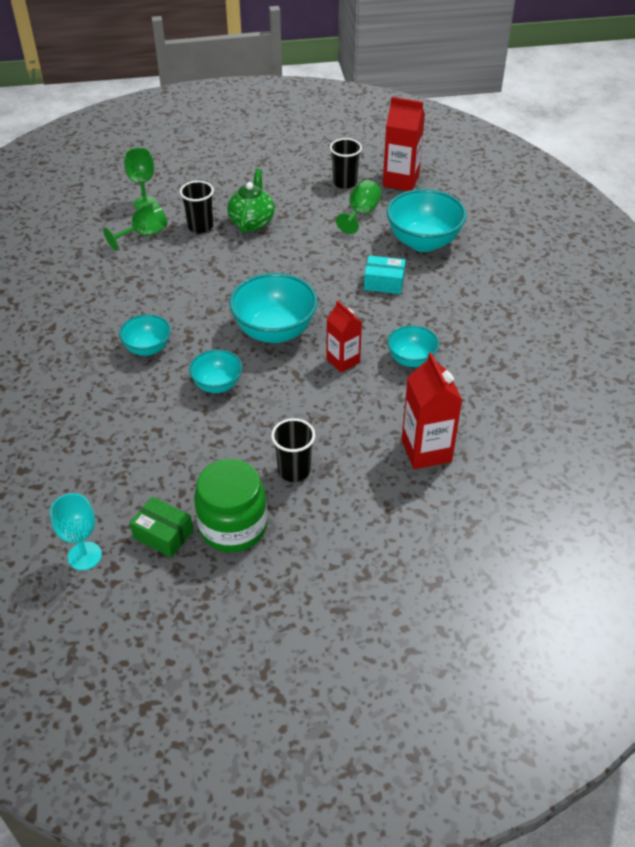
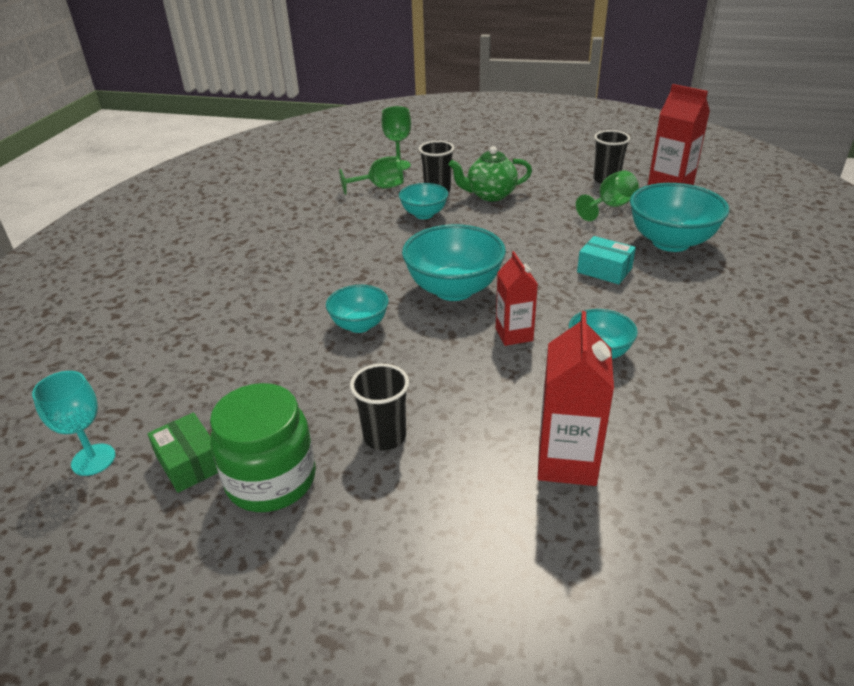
camera: 25 degrees right, 10 degrees down
(147, 348) = (314, 277): turquoise bowl -> turquoise bowl (424, 214)
(252, 222) = (490, 195): green teapot -> green teapot turned 135 degrees counterclockwise

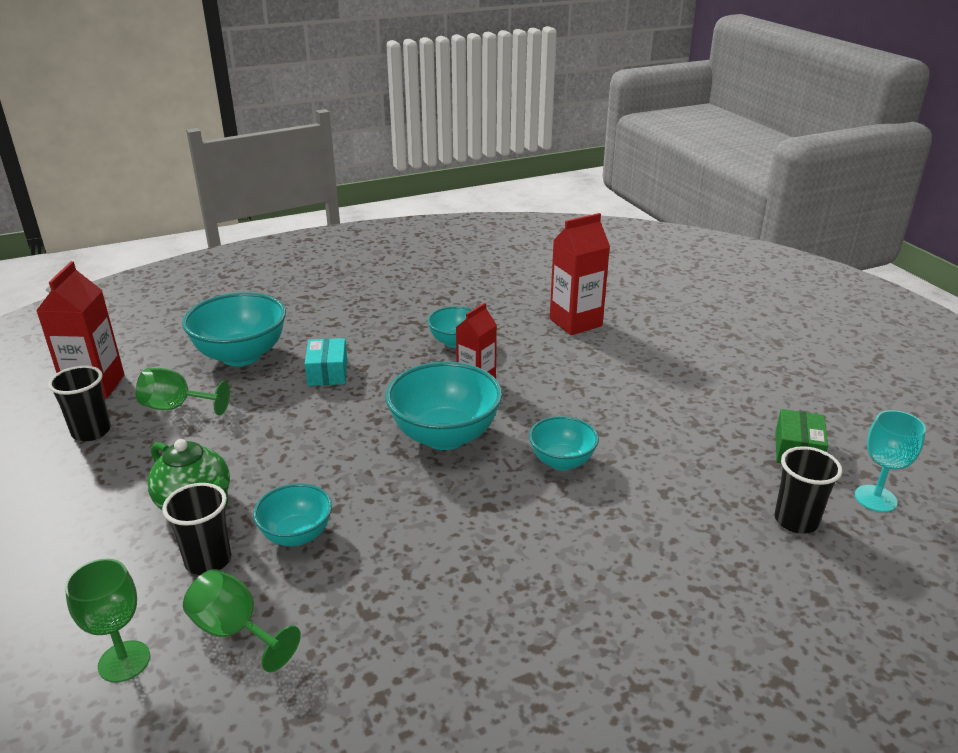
camera: 130 degrees left, 5 degrees down
(271, 480) = (748, 409): green jar -> none
(384, 437) = (651, 386): black cup -> black cup (796, 521)

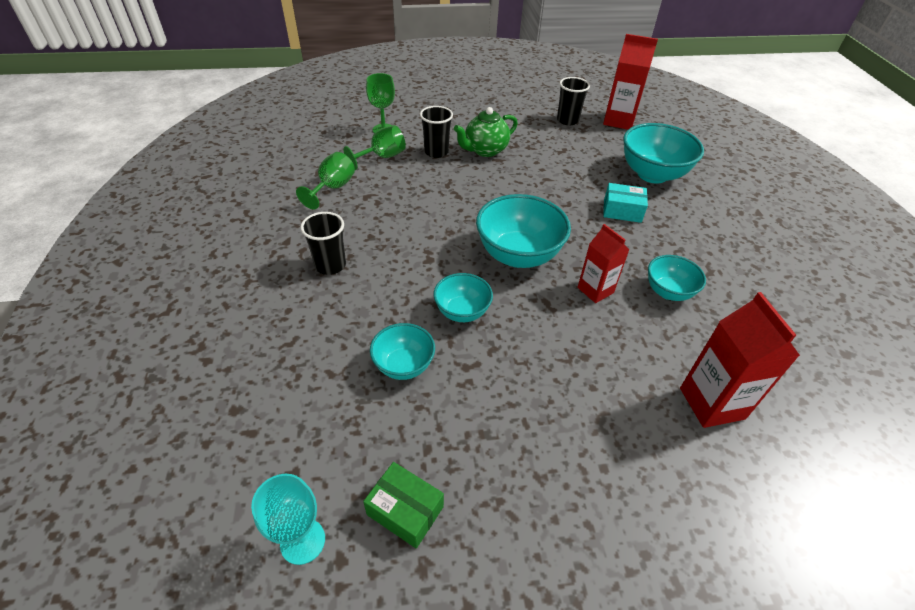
camera: 105 degrees right, 15 degrees up
(176, 407) = (587, 147): green goblet -> green goblet (332, 188)
(297, 535) = (441, 180): turquoise bowl -> turquoise bowl (404, 365)
(796, 521) = (315, 444): black cup -> black cup (330, 265)

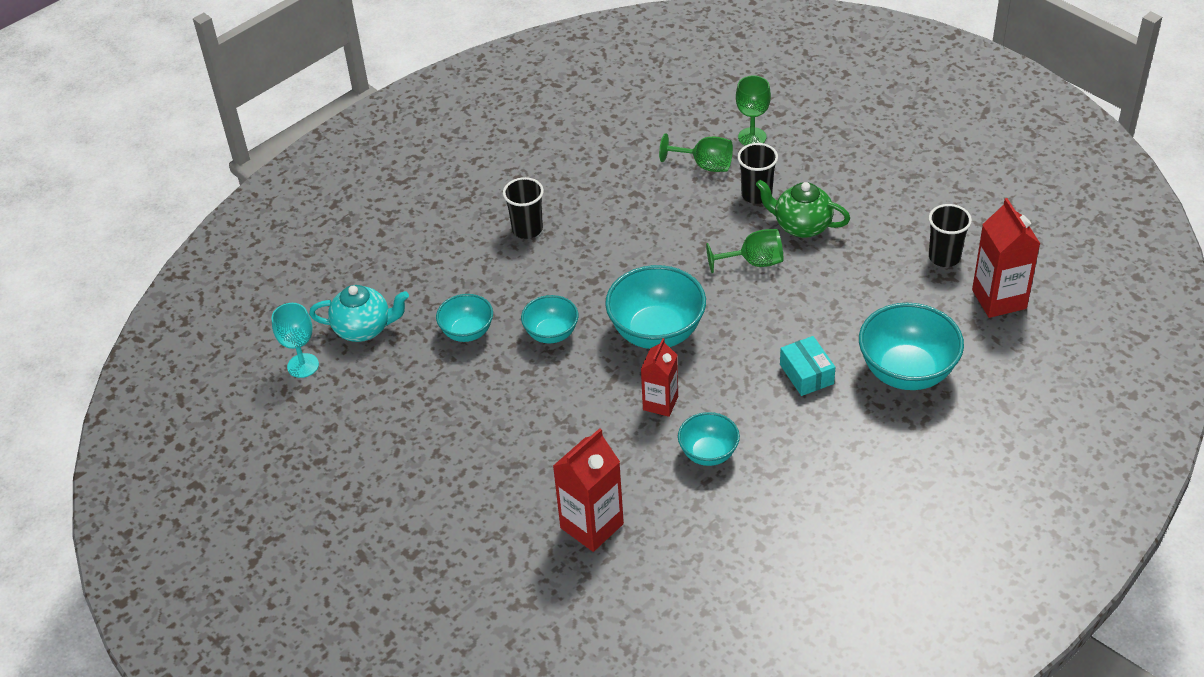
camera: 60 degrees right, 0 degrees up
(312, 447) = (363, 329): none -> turquoise teapot
(332, 188) = (623, 166): green goblet -> green goblet (754, 262)
(405, 510) = (358, 399): green box -> none

